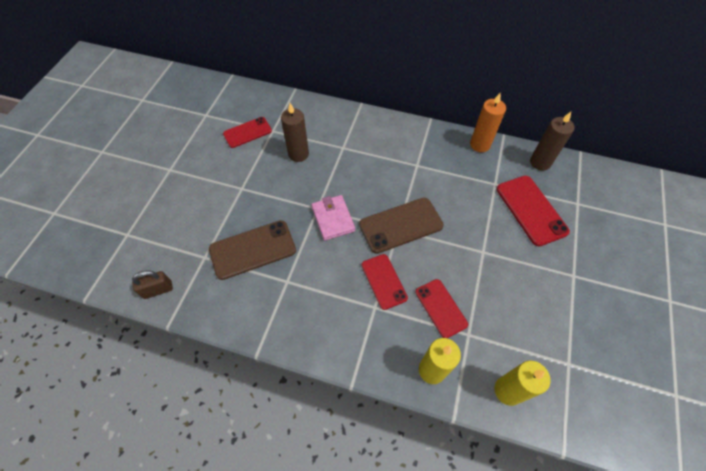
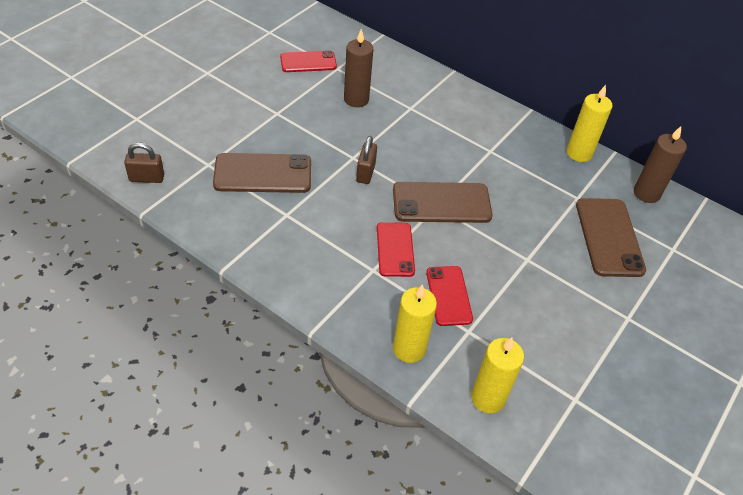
camera: 15 degrees right, 10 degrees down
(333, 219) = (365, 173): pink wallet -> brown padlock
(480, 145) = (579, 153): orange candle -> yellow candle
(531, 210) = (609, 237): red phone -> brown phone

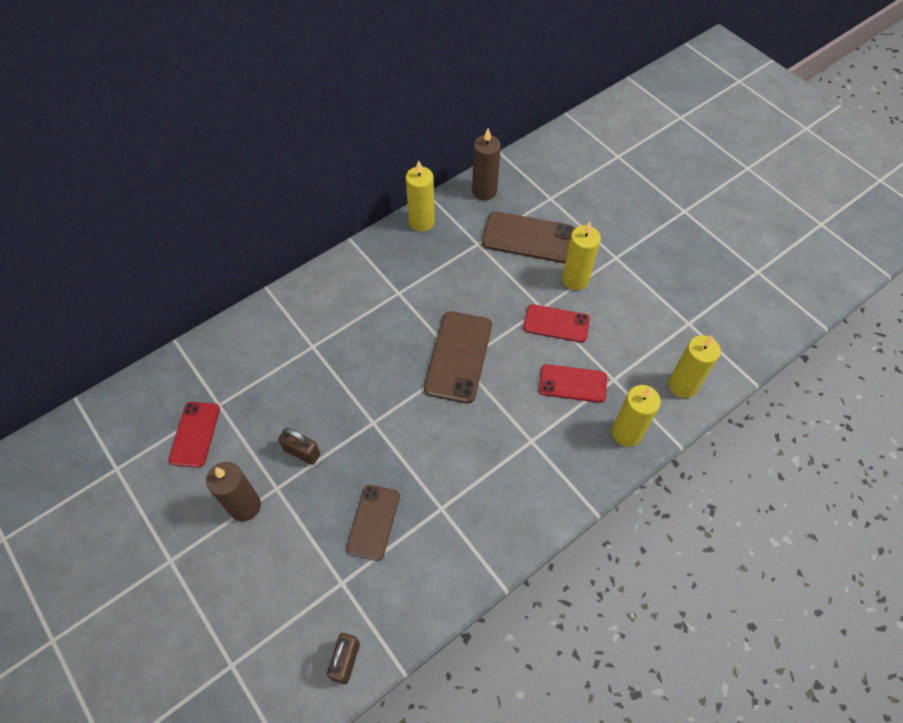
camera: 70 degrees left, 10 degrees up
(263, 173) = (373, 522): brown phone -> brown phone, size x0.66
(356, 99) = (281, 397): brown candle -> brown candle (245, 506)
(365, 173) = (399, 415): brown padlock -> brown padlock (302, 452)
(395, 249) = (509, 414): red phone -> red phone (556, 323)
(577, 283) = (575, 279): none -> yellow candle

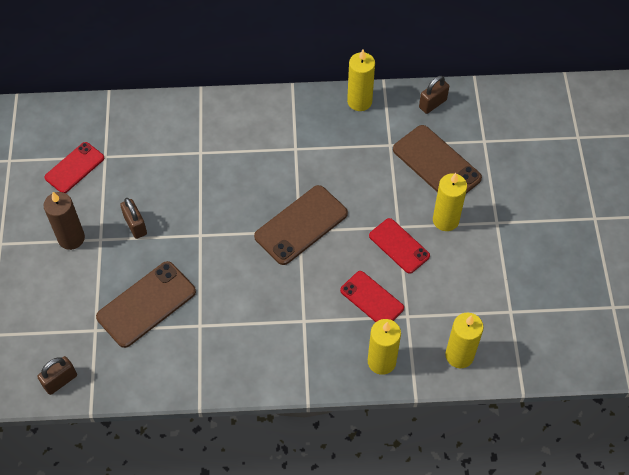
camera: 35 degrees right, 0 degrees up
(373, 522) = (146, 304): brown phone -> brown phone, size x1.52
(484, 191) = (432, 104): brown candle -> brown padlock

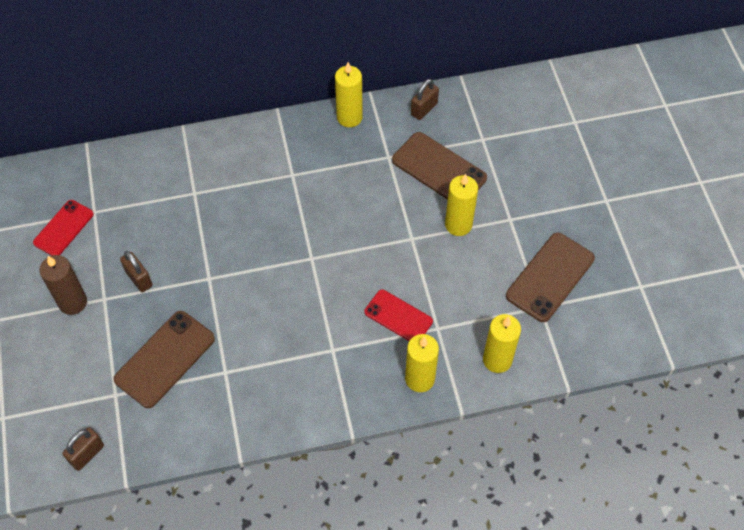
camera: 10 degrees left, 0 degrees up
(301, 225) = (312, 252): brown phone -> brown phone (550, 277)
(399, 246) = (416, 258): red phone -> none

